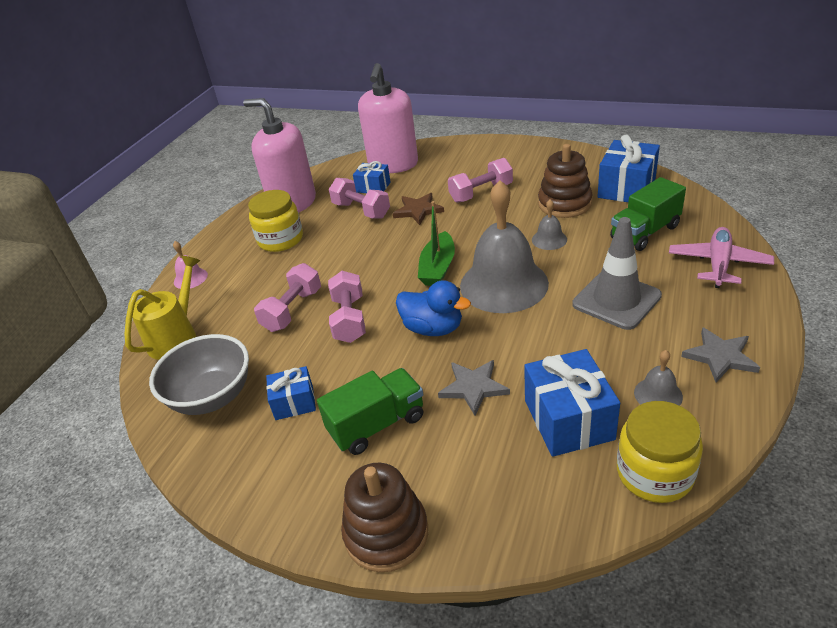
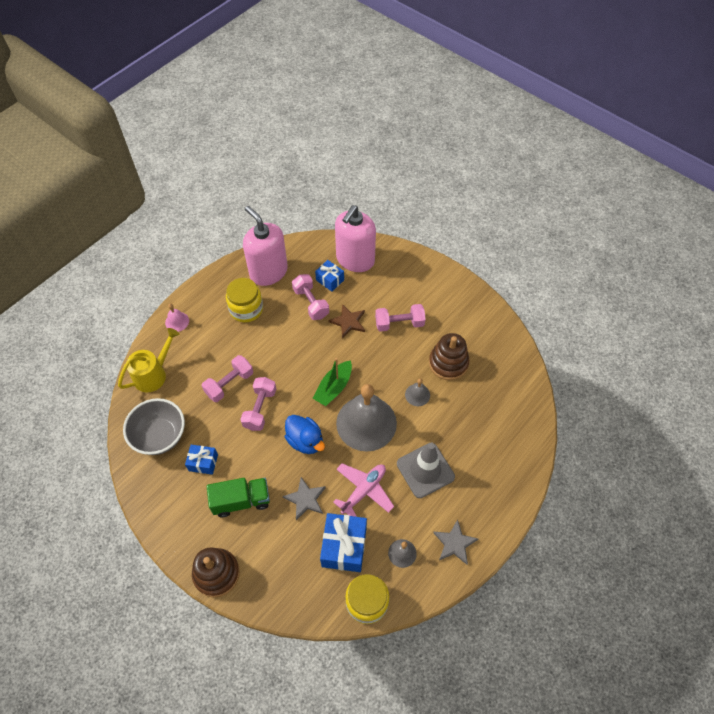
camera: 15 degrees right, 20 degrees up
(626, 188) = (499, 367): blue gift -> none
(645, 232) = (482, 418): green truck -> none
(718, 264) = (507, 470): pink plane -> pink plane (364, 491)

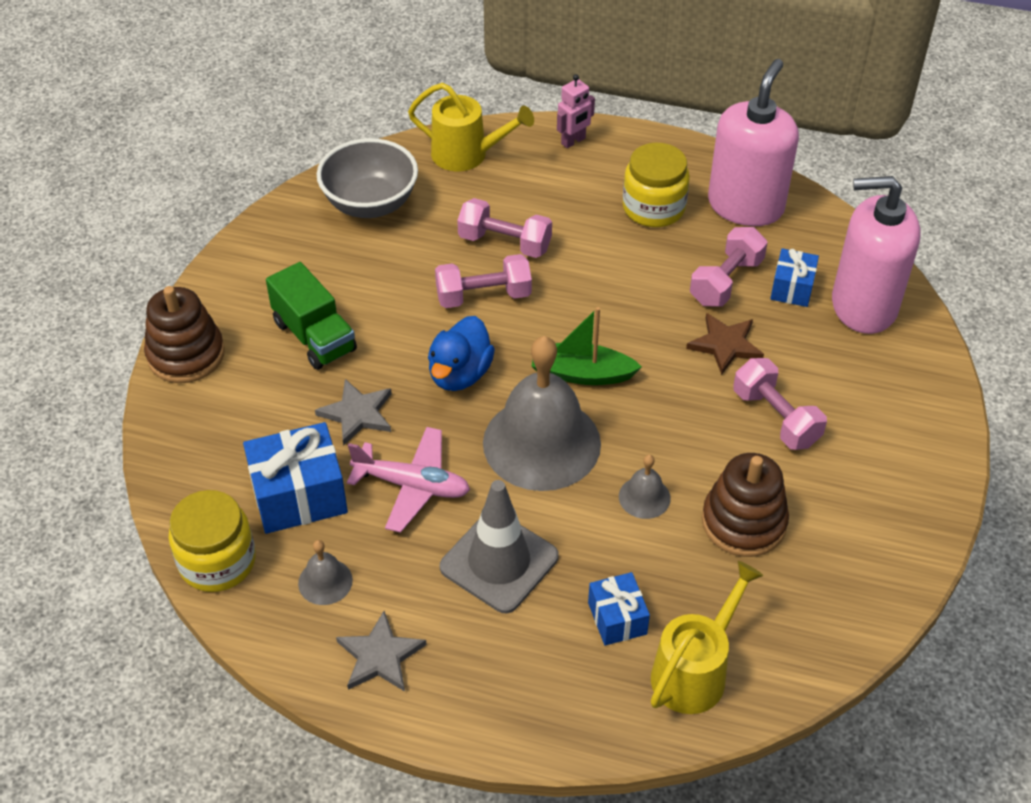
camera: 65 degrees right, 10 degrees down
(177, 321) = (573, 141): pink bell -> pink robot
(203, 462) = (354, 268): blue gift -> blue gift (617, 618)
(513, 417) = (695, 671): none -> yellow watering can

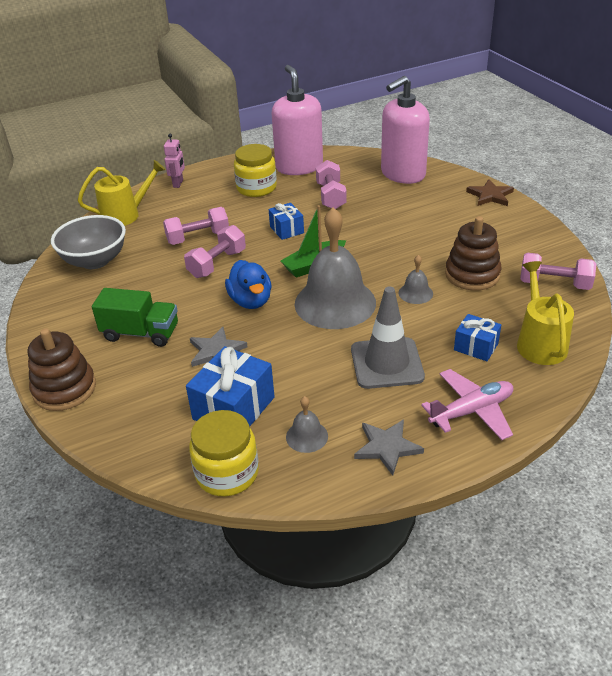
camera: 40 degrees left, 10 degrees down
(412, 486) = (293, 362): pink plane -> pink plane (471, 411)
(725, 345) = (365, 218): brown star -> brown star (490, 195)
(775, 418) = (427, 230): pink dumbbell -> pink dumbbell (554, 284)
(792, 288) = (364, 184): blue gift -> blue gift (286, 229)

